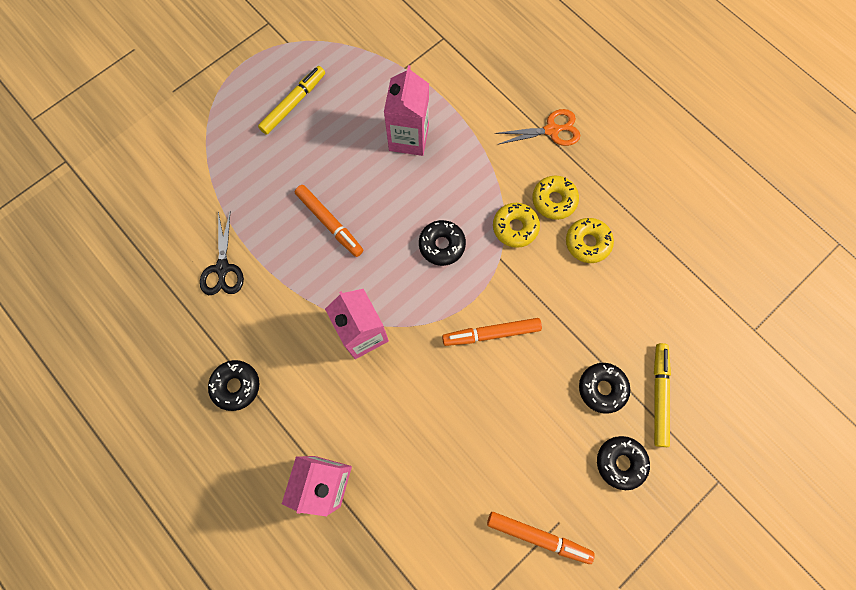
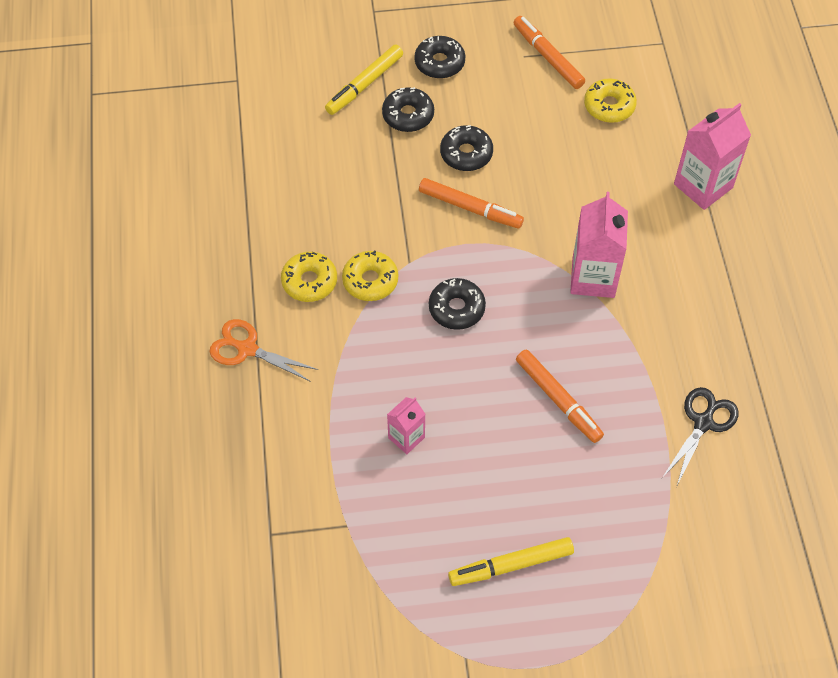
camera: 145 degrees left, 15 degrees down
(236, 386) = (747, 305): black donut -> black donut (466, 154)
(329, 223) = (558, 400): orange marker -> orange marker turned 150 degrees clockwise
(409, 138) = (406, 437): pink carton -> pink carton, size x0.56
(587, 243) = (313, 226): yellow donut -> yellow donut (609, 106)

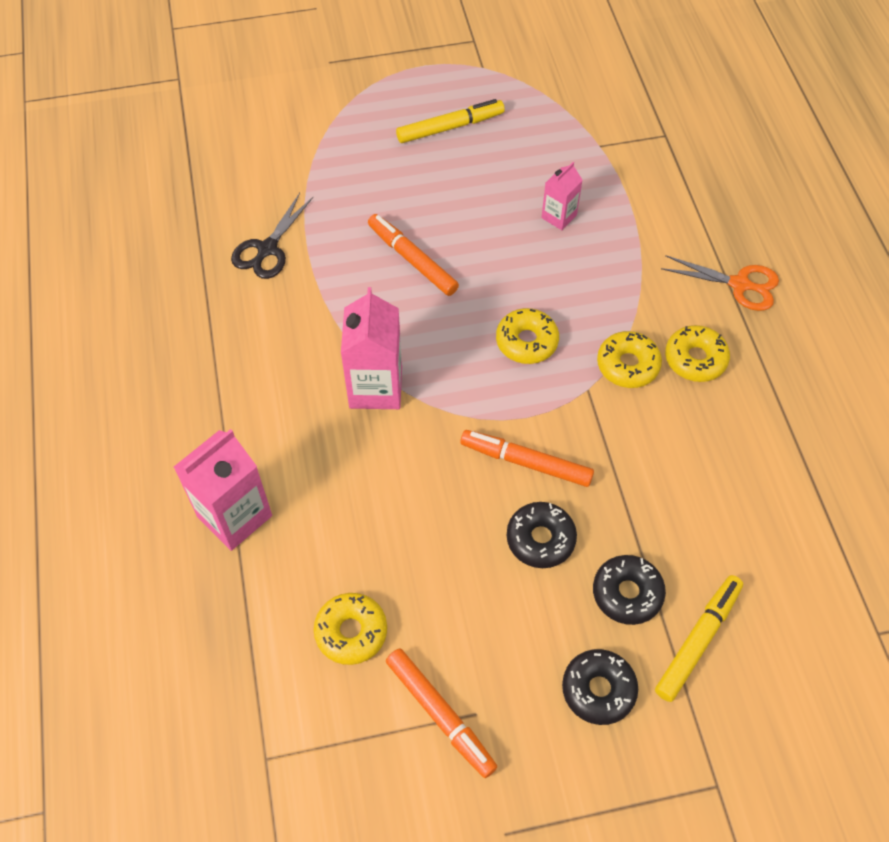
camera: 175 degrees right, 0 degrees up
(456, 308) = (526, 342): black donut -> yellow donut

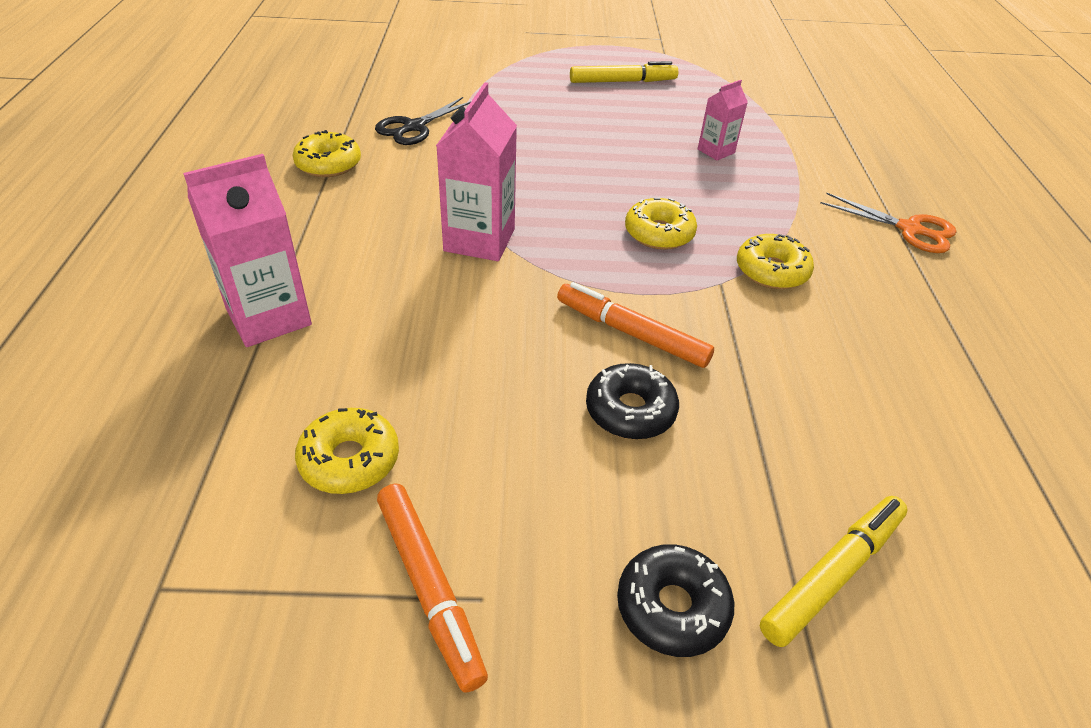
camera: 10 degrees right, 15 degrees down
(412, 259) = (555, 156): orange marker -> none
(627, 593) = (735, 494): black donut -> none
(695, 359) = (853, 280): yellow donut -> yellow donut (328, 164)

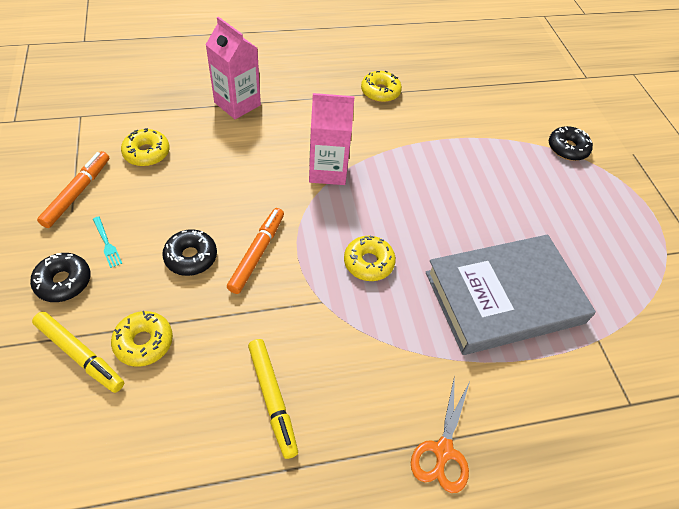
camera: 75 degrees right, 10 degrees up
(414, 127) = (442, 119): black scissors -> none
(429, 587) = (77, 193): orange marker -> orange marker turned 150 degrees clockwise
(504, 62) = (567, 148): none -> black donut
(583, 532) = (107, 243): none -> turquoise fork
(623, 81) = (587, 226): yellow marker -> yellow marker (272, 399)
(716, 151) = (504, 297): pink carton -> grey book
(771, 271) = (345, 335): yellow donut -> yellow donut (144, 342)

